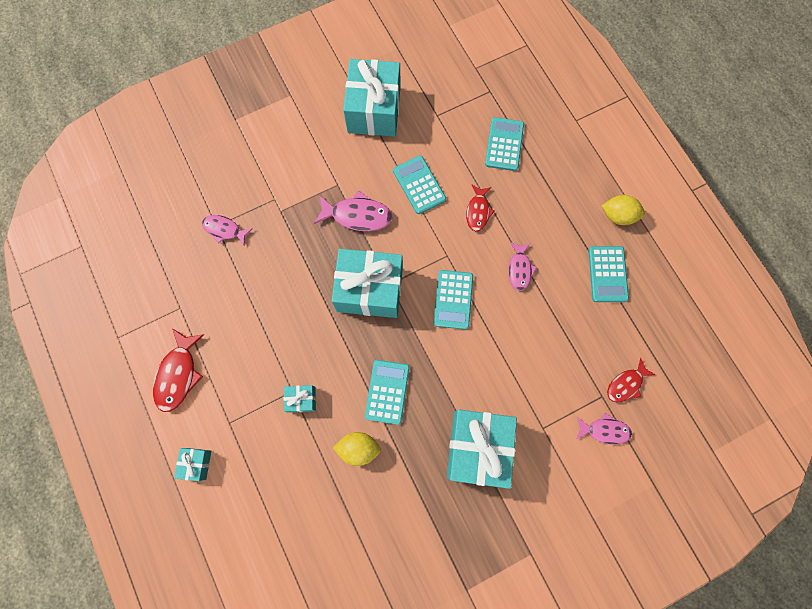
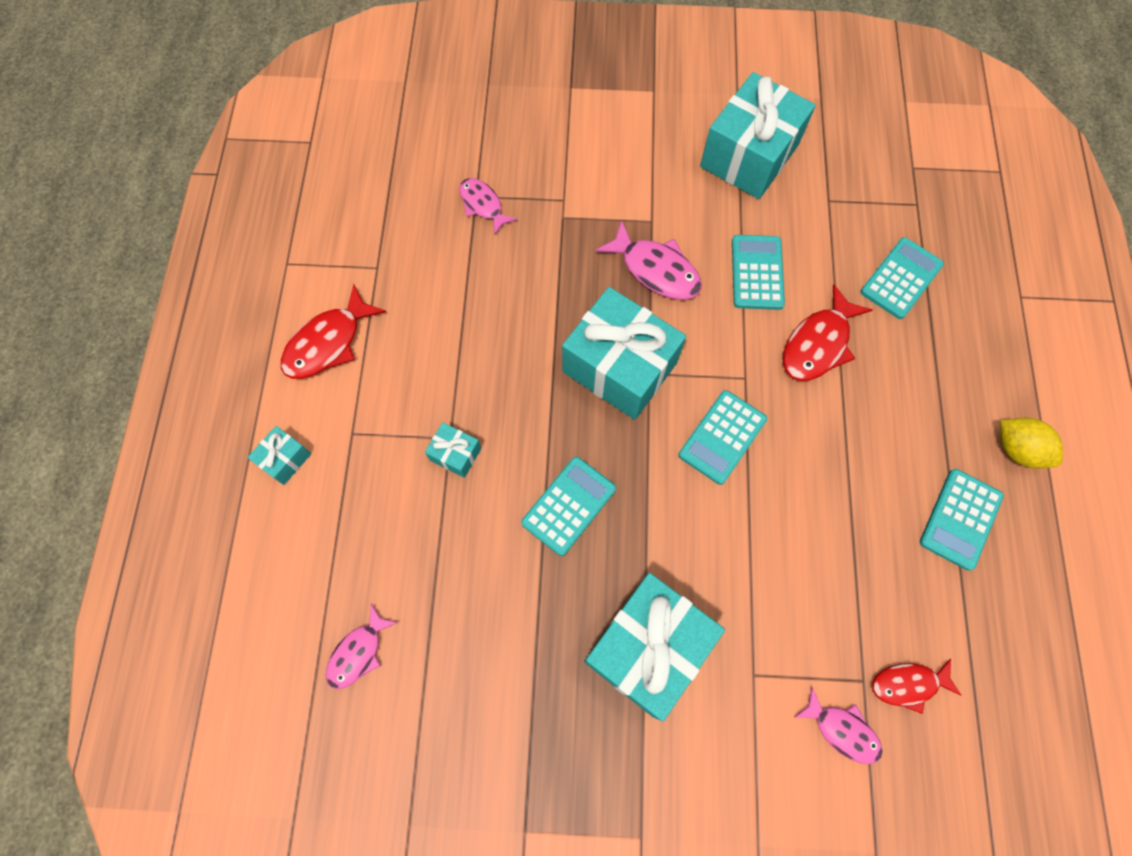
camera: 30 degrees right, 5 degrees down
(358, 448) = (490, 556): yellow lemon -> none
(478, 211) = (818, 344): red fish -> red fish, size x1.54
(519, 269) = (835, 446): pink fish -> pink fish (358, 652)

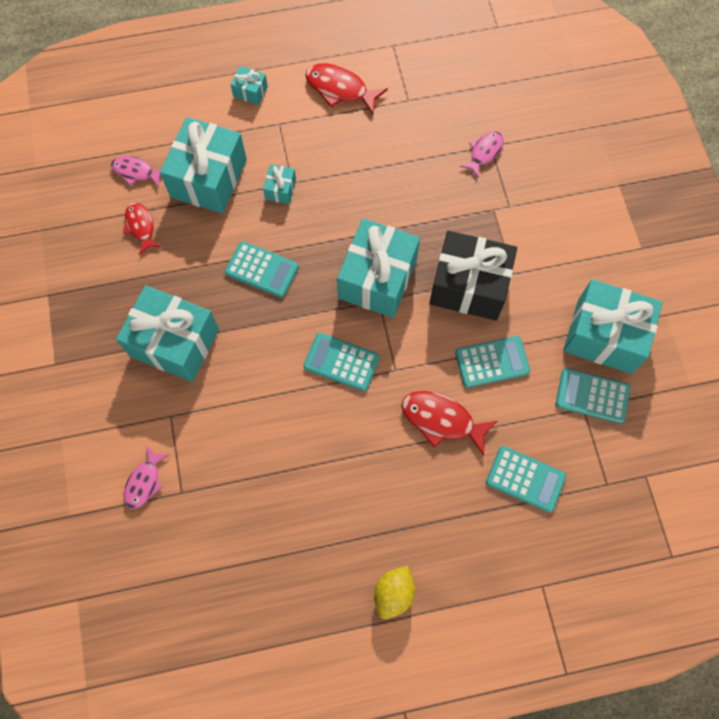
camera: 75 degrees right, 0 degrees up
(405, 547) = (209, 178): none -> turquoise gift
(656, 270) = (469, 286): pink fish -> black gift
(908, 684) = (185, 525): red fish -> red fish (141, 227)
(960, 519) = (321, 551): turquoise calculator -> turquoise calculator (592, 396)

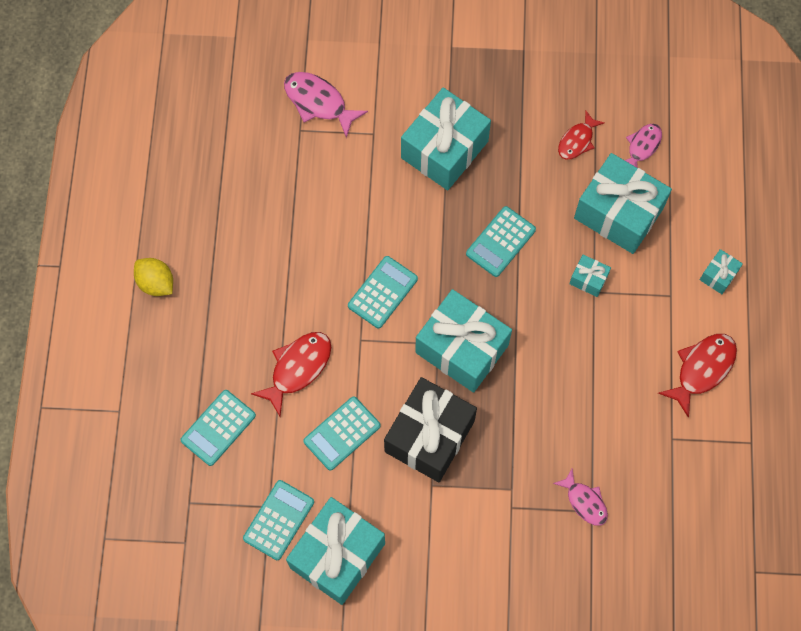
camera: 105 degrees right, 0 degrees up
(141, 227) = (577, 141): red fish -> red fish turned 135 degrees clockwise
(144, 482) = (318, 102): pink fish -> pink fish, size x1.54
(492, 362) = (342, 433): turquoise calculator -> turquoise calculator turned 45 degrees clockwise

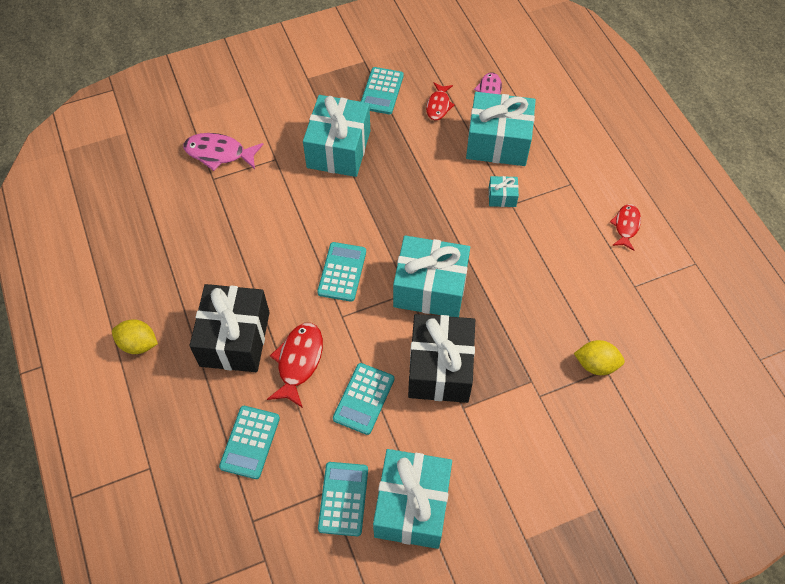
camera: 25 degrees left, 10 degrees down
(248, 318) = (235, 339): none -> black gift
(500, 242) = (418, 197): turquoise calculator -> turquoise calculator (381, 91)
(584, 501) = (596, 364): pink fish -> yellow lemon
(702, 369) = (626, 226): red fish -> red fish, size x0.65
(718, 275) = (597, 156): turquoise gift -> none

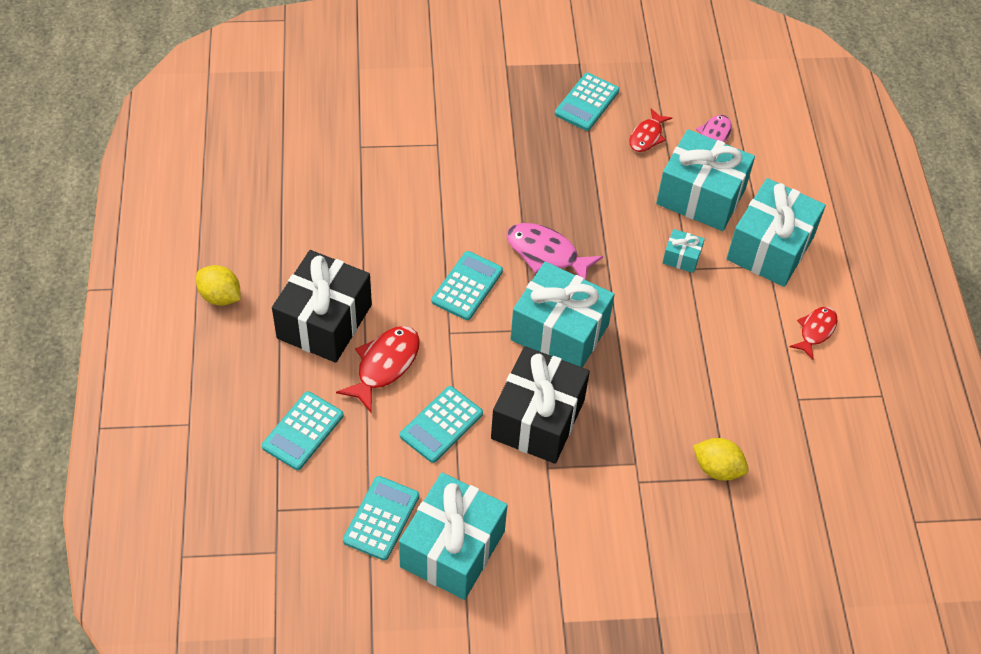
camera: 15 degrees right, 5 degrees down
(219, 153) = (377, 121): pink fish -> pink fish (546, 253)
(338, 149) = (513, 153): turquoise gift -> turquoise gift (770, 248)

